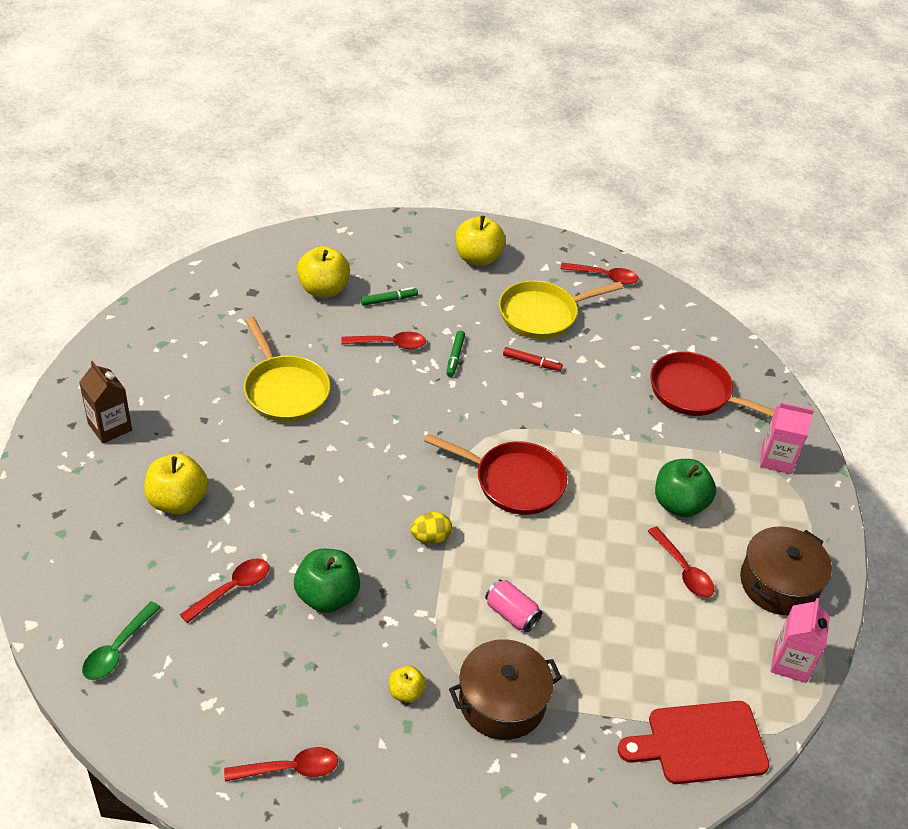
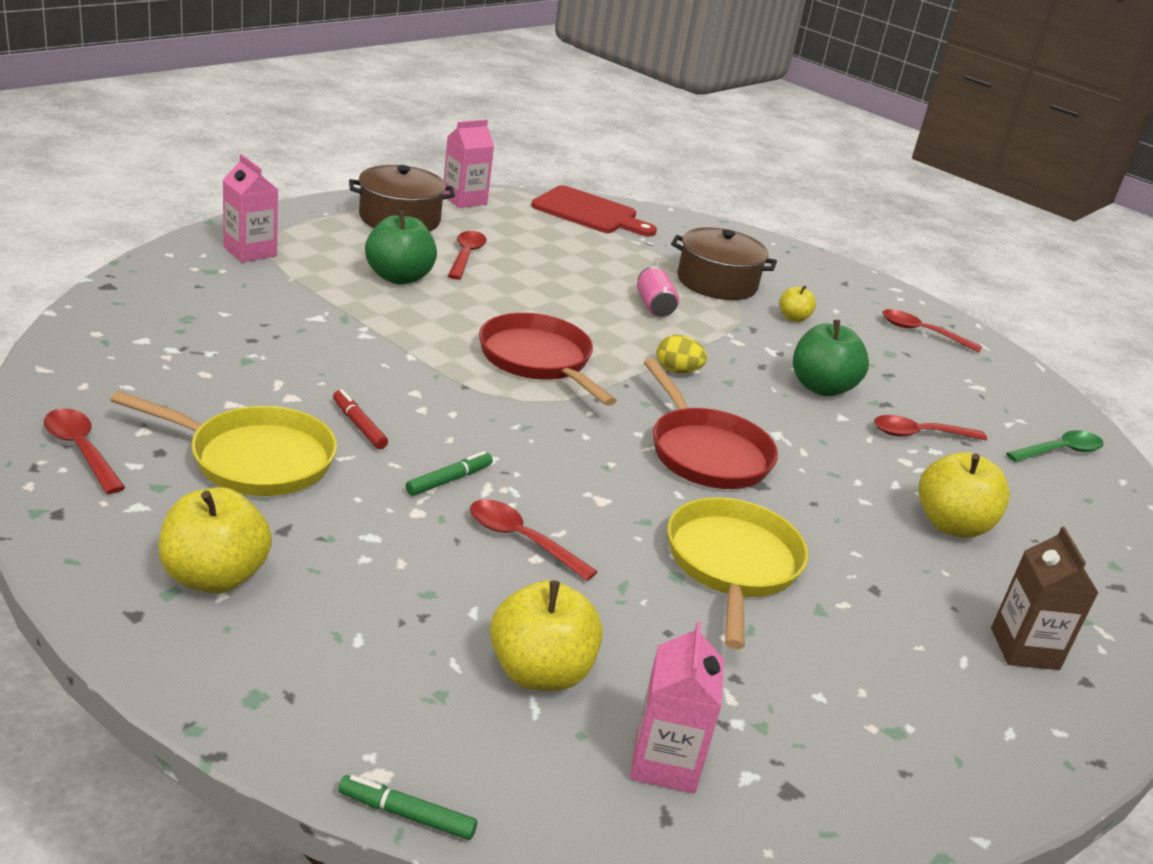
camera: 145 degrees left, 15 degrees down
(249, 282) = (665, 762): none -> pink carton
(389, 300) = (449, 596): green marker -> green marker (406, 814)
(695, 393) = (223, 315): red pan -> red pan (706, 452)

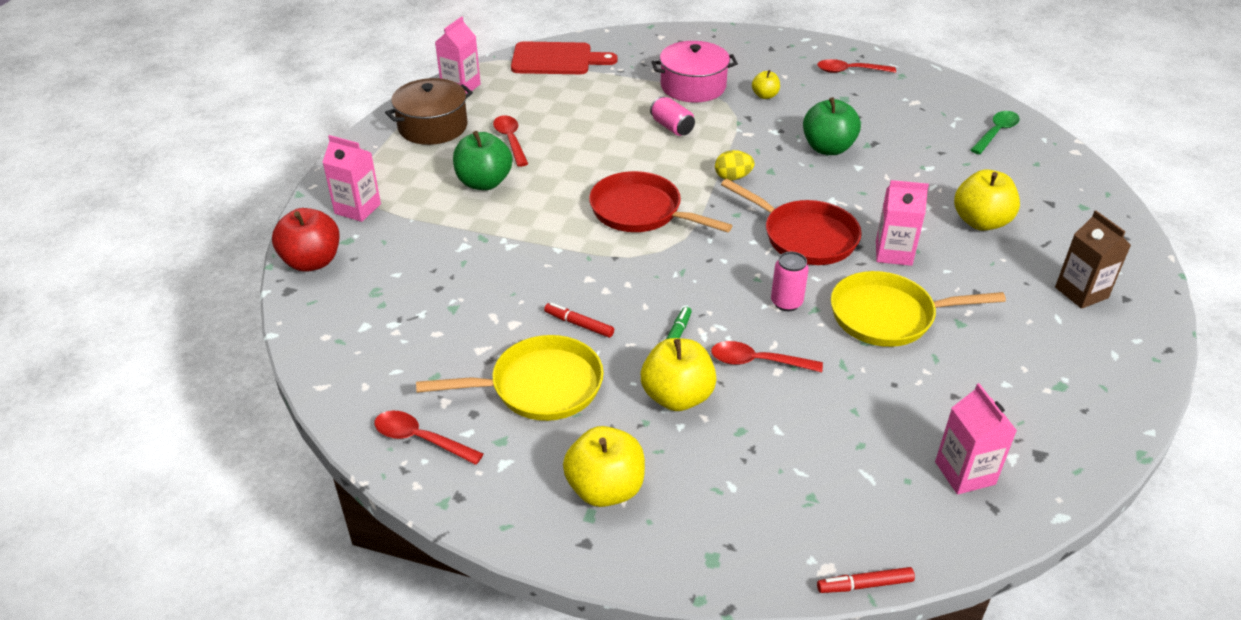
camera: 20 degrees left, 10 degrees up
(157, 273) = (312, 262): none -> red apple
(406, 814) = (864, 585): green marker -> red marker
(540, 672) = (850, 451): yellow apple -> yellow apple (677, 397)
(617, 501) = (786, 302): none -> pink can
(717, 282) = (693, 86): brown pot -> pink pot
(732, 565) = (888, 316): yellow pan -> yellow pan turned 75 degrees counterclockwise
(803, 509) = (893, 253): none -> pink carton
(919, 434) = (911, 159): red spoon -> none

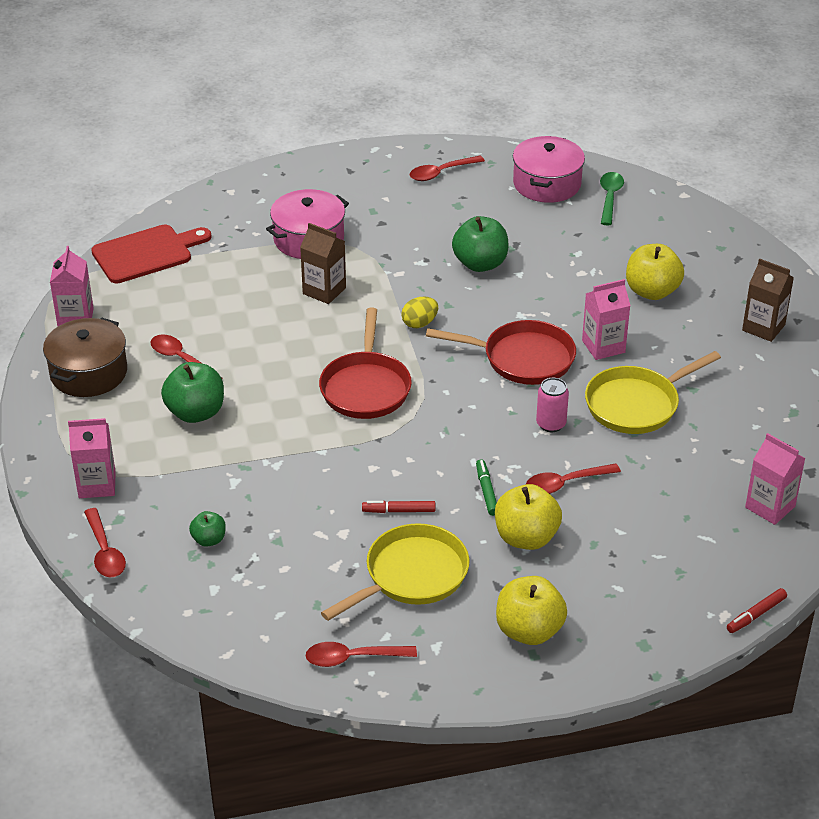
camera: 30 degrees left, 0 degrees up
(312, 262) = (105, 552): red apple -> red spoon
(399, 284) = (209, 540): none -> green apple
(641, 211) = (366, 387): red pan -> red pan turned 90 degrees counterclockwise
(672, 127) = (324, 291): pink can -> brown carton
(765, 96) = (384, 227): yellow apple -> none
(942, 105) = (547, 184): none -> pink pot

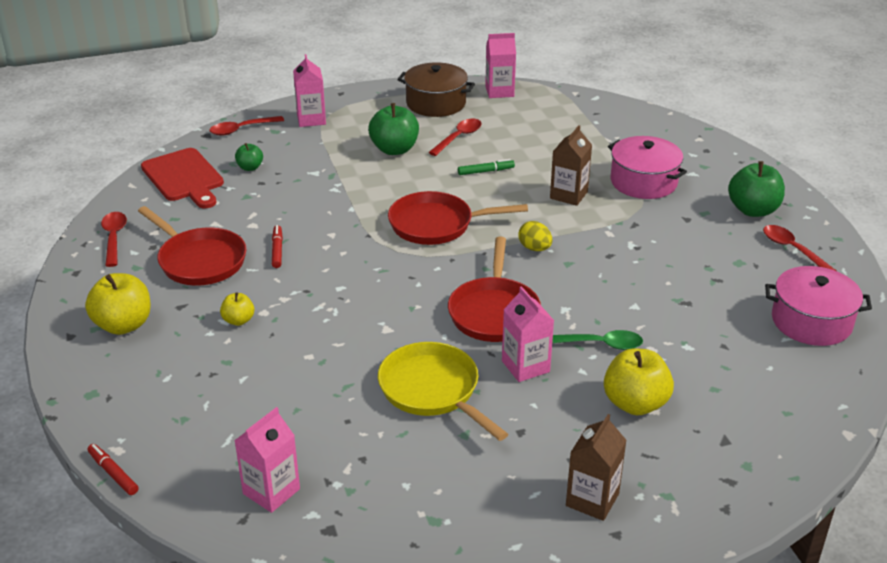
camera: 85 degrees right, 5 degrees down
(146, 253) = (592, 110): red cutting board -> red cutting board (184, 177)
(411, 576) = (199, 260): yellow pan -> red pan
(480, 264) = (642, 280): green apple -> green apple (753, 210)
(486, 491) = (300, 296): green marker -> green marker (485, 171)
(526, 537) = (238, 320): yellow apple -> yellow apple, size x0.54
(551, 424) = (396, 332): pink can -> none
(565, 483) = (310, 343): red spoon -> none
(610, 197) = (809, 370): green spoon -> green spoon (599, 344)

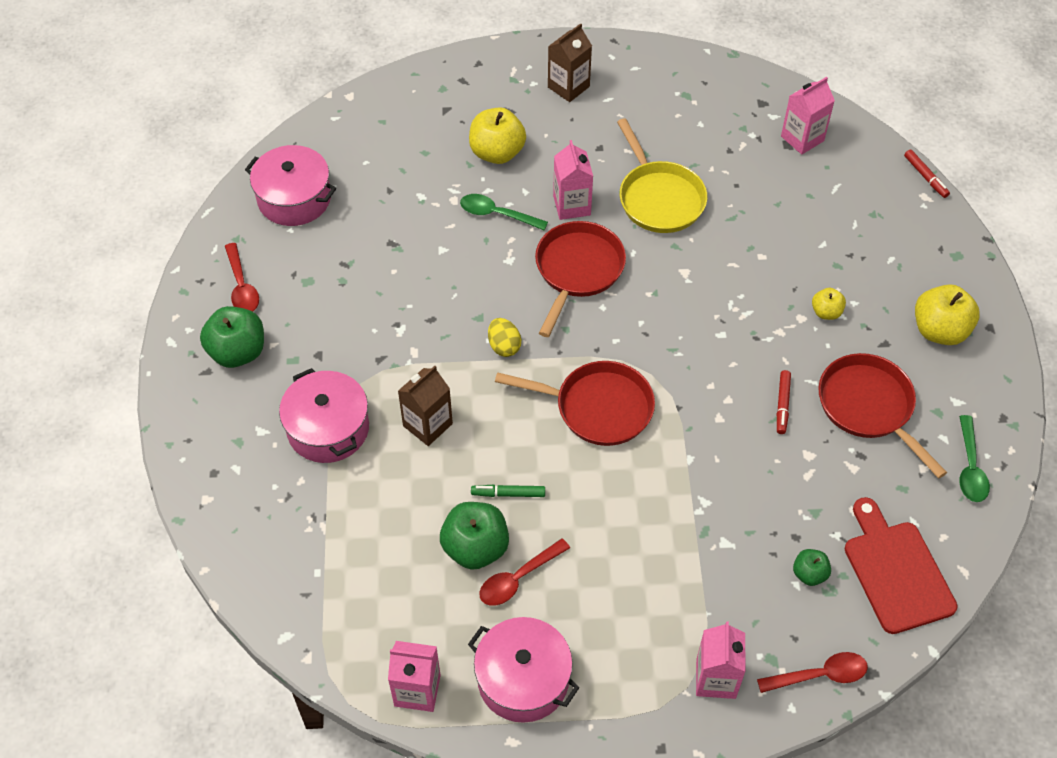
camera: 165 degrees left, 20 degrees up
(114, 238) = (970, 467): red spoon -> green spoon
(394, 149) = (612, 571): green apple -> green apple (475, 548)
(436, 103) = (523, 679): brown pot -> pink pot

